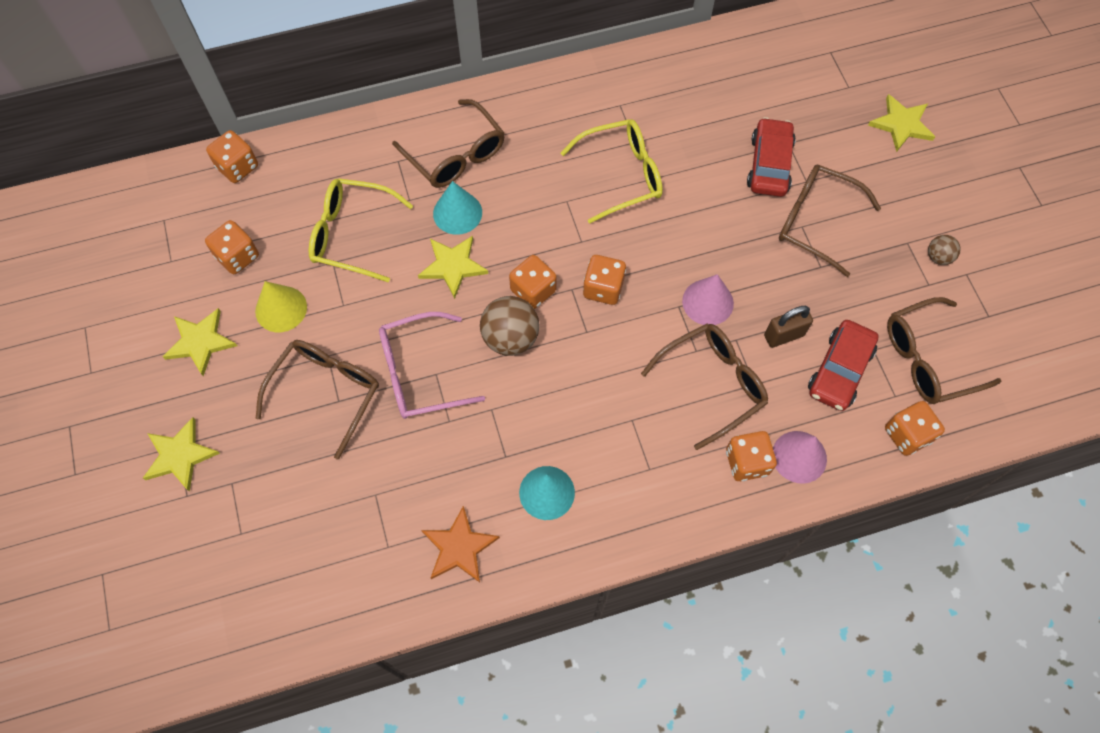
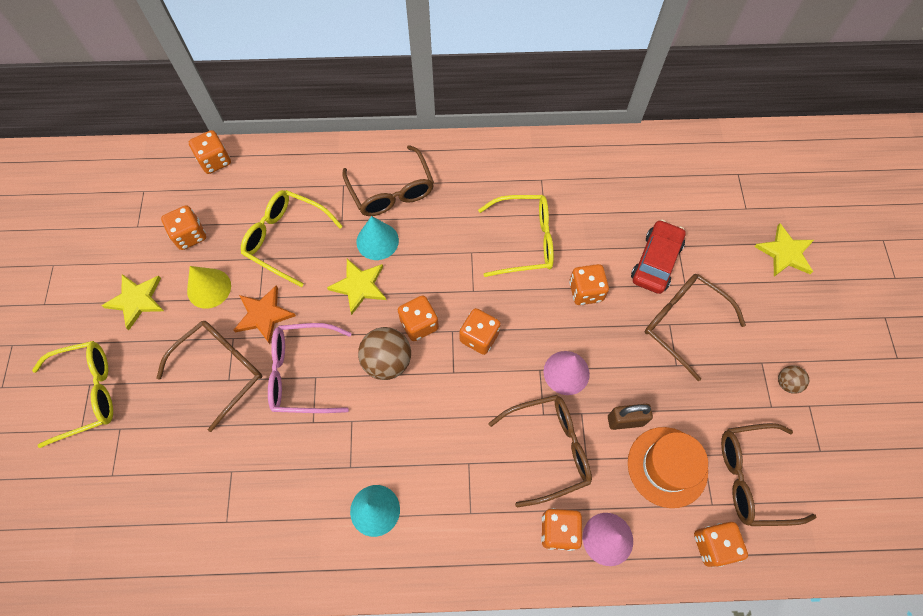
camera: 15 degrees right, 0 degrees up
(180, 455) = (87, 393): yellow star -> yellow glasses
(459, 547) = (285, 540): orange star -> orange star (264, 315)
(703, 213) = (585, 291): none -> orange dice
(839, 370) = (667, 466): red car -> orange hat

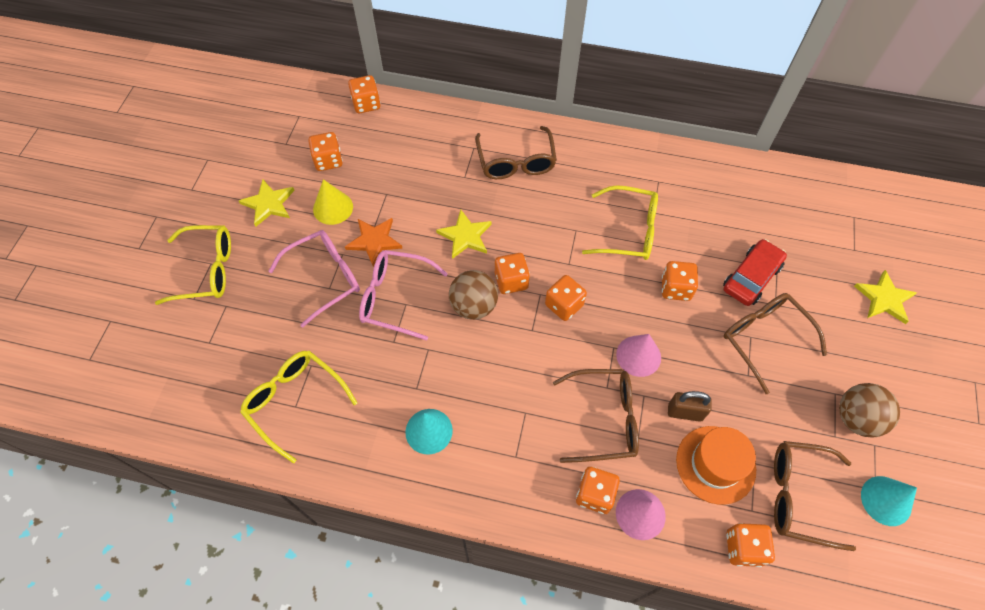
camera: 15 degrees right, 5 degrees down
(221, 369) = (325, 278): brown glasses -> pink glasses
(285, 239) = (410, 181): yellow glasses -> yellow glasses (295, 401)
(377, 241) = (492, 201): turquoise cone -> turquoise cone (886, 500)
(787, 383) = (856, 418): brown ball -> brown ball, size x1.88

